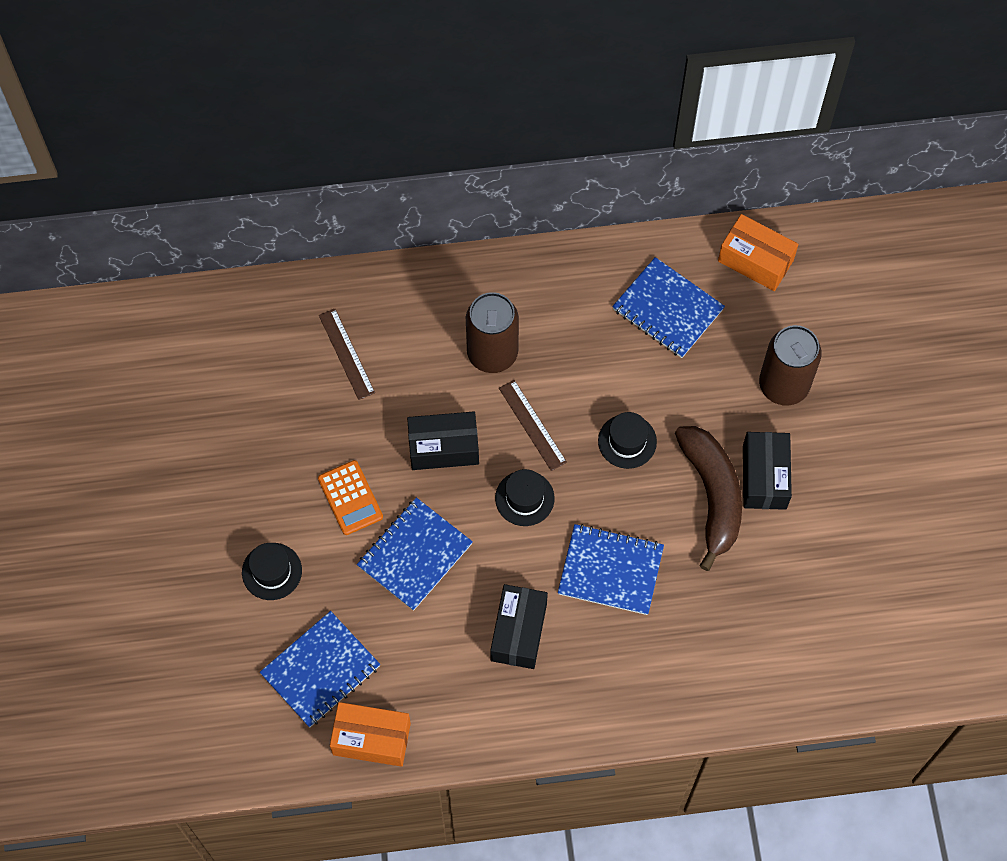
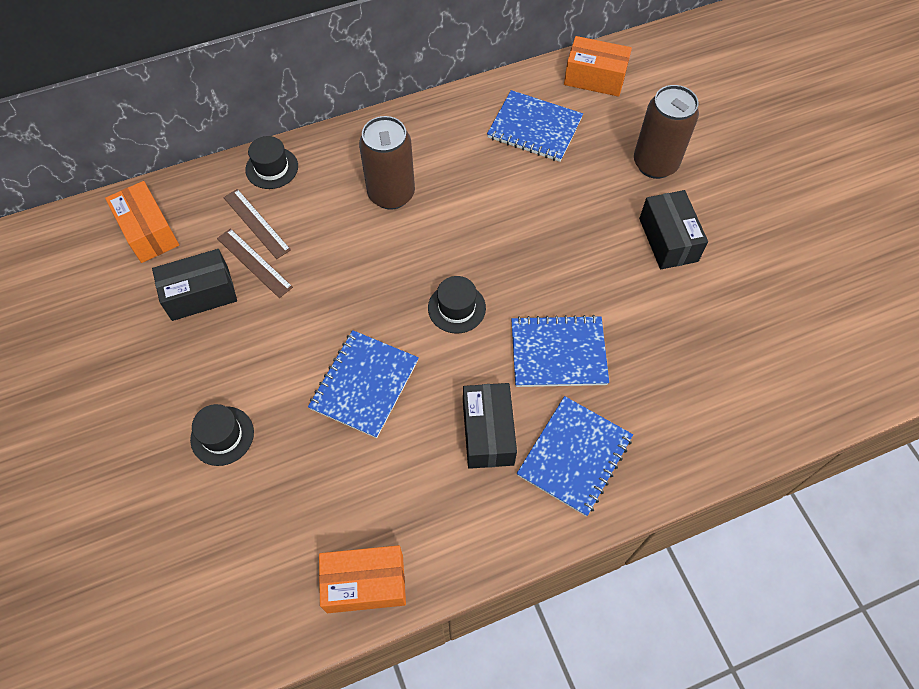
camera: 15 degrees left, 5 degrees down
(236, 337) = (148, 232): none -> orange box
(320, 670) = (294, 523): blue notebook -> blue notebook (574, 456)
(350, 498) = (288, 347): orange calculator -> none
(443, 447) = (367, 281): black box -> black box (200, 294)
(532, 425) = (445, 244): brown ruler -> brown ruler (254, 262)
(627, 441) = (535, 238): black hat -> black hat (272, 168)
(712, 496) = (628, 266): brown banana -> none

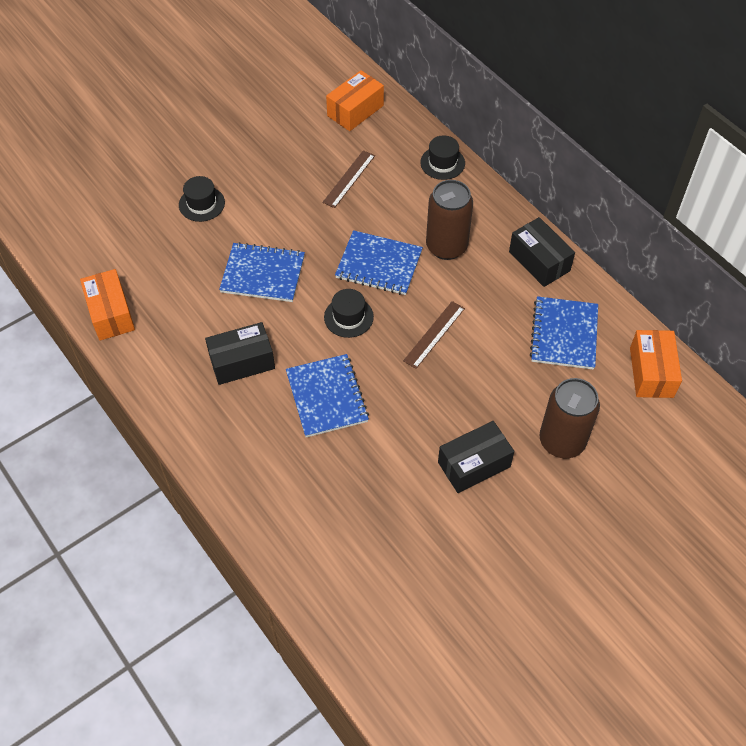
camera: 75 degrees right, 5 degrees down
(200, 294) = (311, 156): black box -> black box (539, 261)
(256, 223) = (385, 169): brown ruler -> brown ruler (434, 334)
(574, 456) = (235, 425): blue notebook -> blue notebook (379, 264)

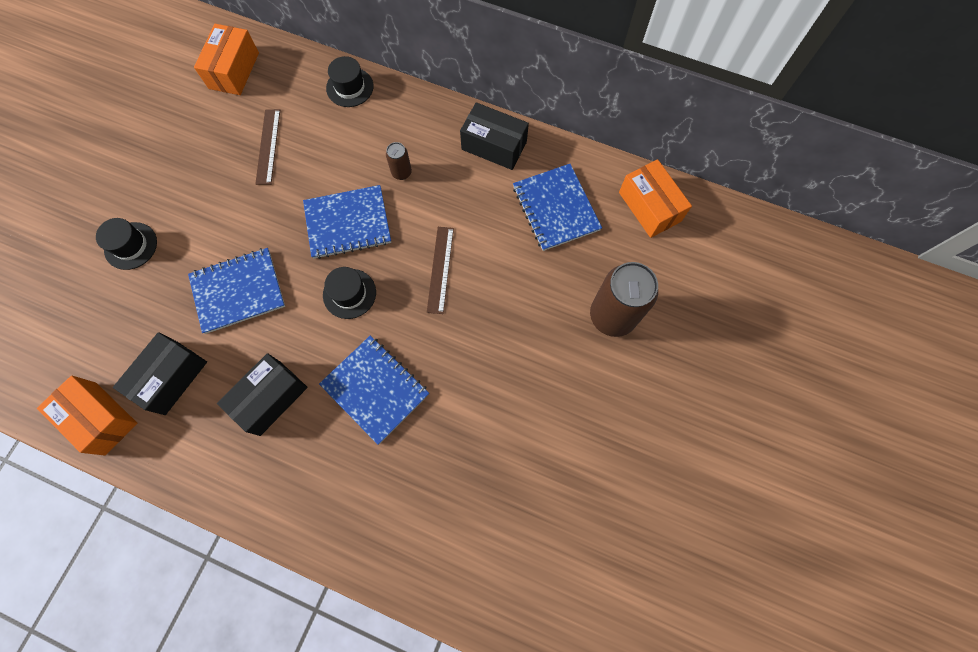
camera: 30 degrees left, 15 degrees up
(446, 246) = (401, 172): brown can -> brown can, size x0.47
(474, 464) = (549, 383): black box -> black box (171, 377)

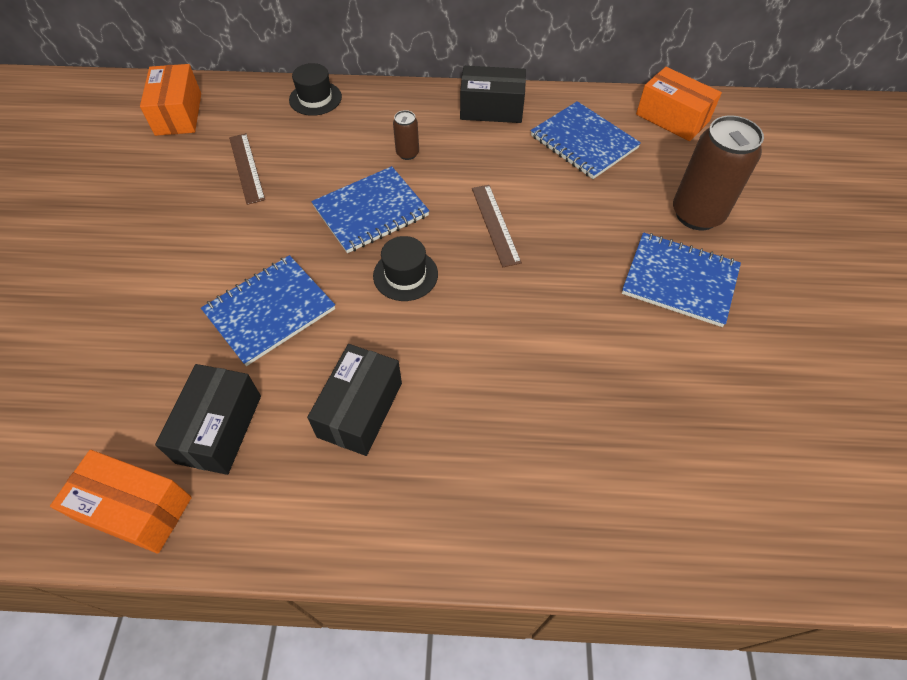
camera: 20 degrees left, 15 degrees down
(131, 246) = (112, 304): black hat -> none
(375, 389) = (484, 359): blue notebook -> blue notebook (679, 281)

